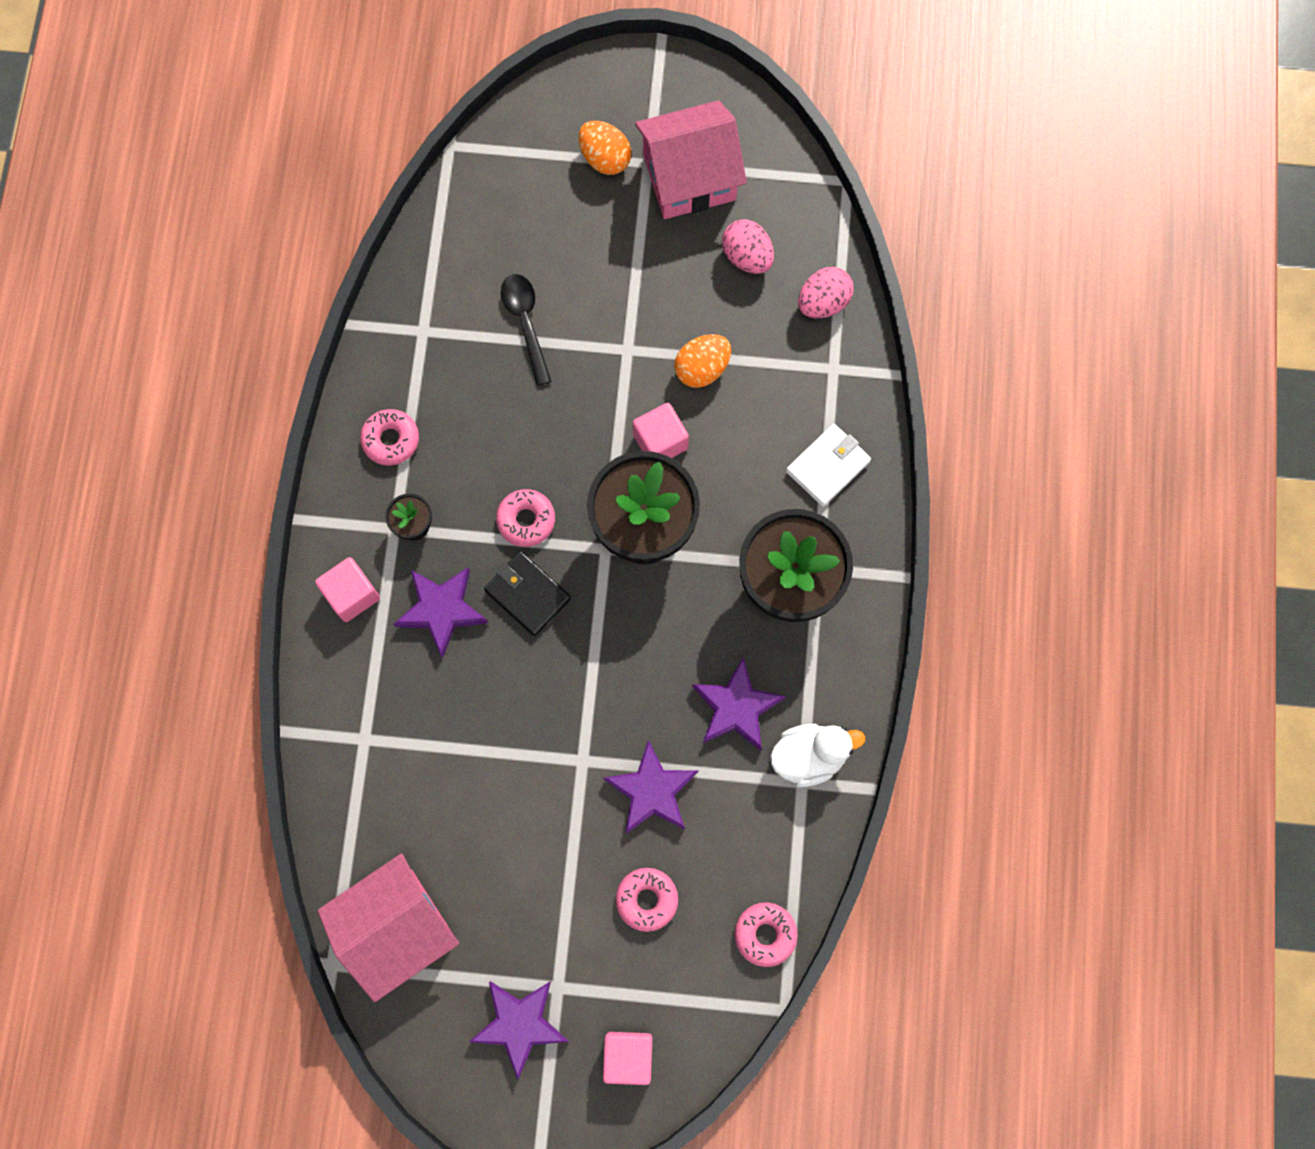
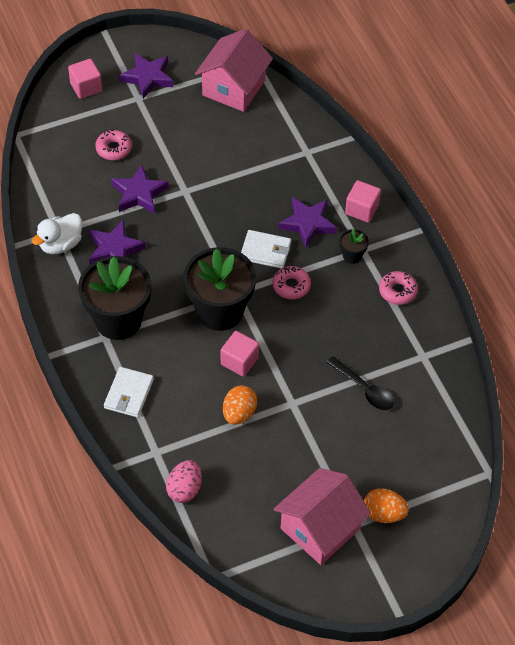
camera: 150 degrees right, 20 degrees down
(527, 594) = (265, 251): black wallet -> white wallet
(747, 257) = (251, 495): pink egg -> none
(765, 934) = (43, 160): pink donut -> none

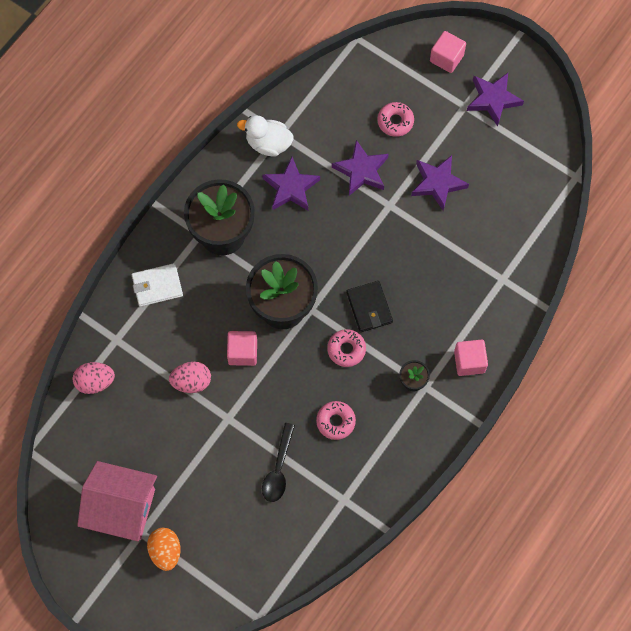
camera: 60 degrees right, 15 degrees up
(234, 88) = (533, 176): pink house -> none
(239, 413) = (191, 382): orange egg -> pink egg
(265, 251) = (369, 307): white wallet -> black wallet
(308, 223) = (422, 325): purple star -> purple star (438, 183)
(397, 291) = (399, 441): pink donut -> pink donut (335, 421)

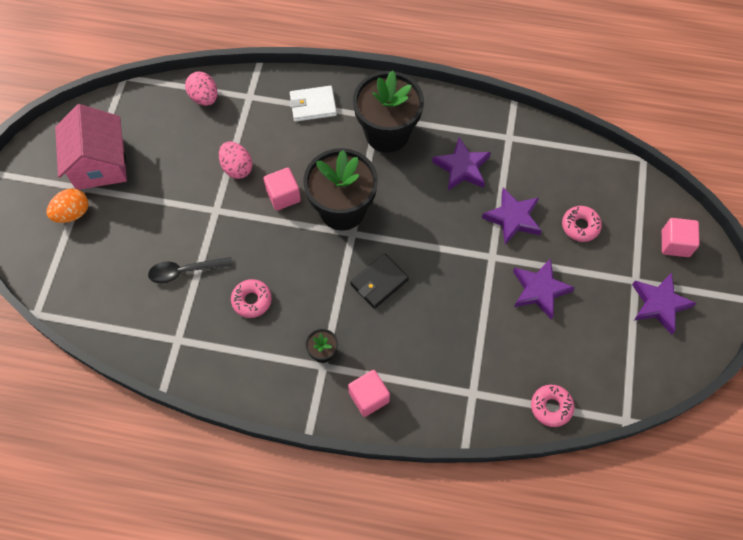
camera: 65 degrees right, 5 degrees down
(157, 286) = (313, 105): white wallet -> white wallet turned 60 degrees counterclockwise
(268, 144) = (494, 132): white duck -> none
(346, 349) = (327, 280): pink donut -> pink donut (551, 407)

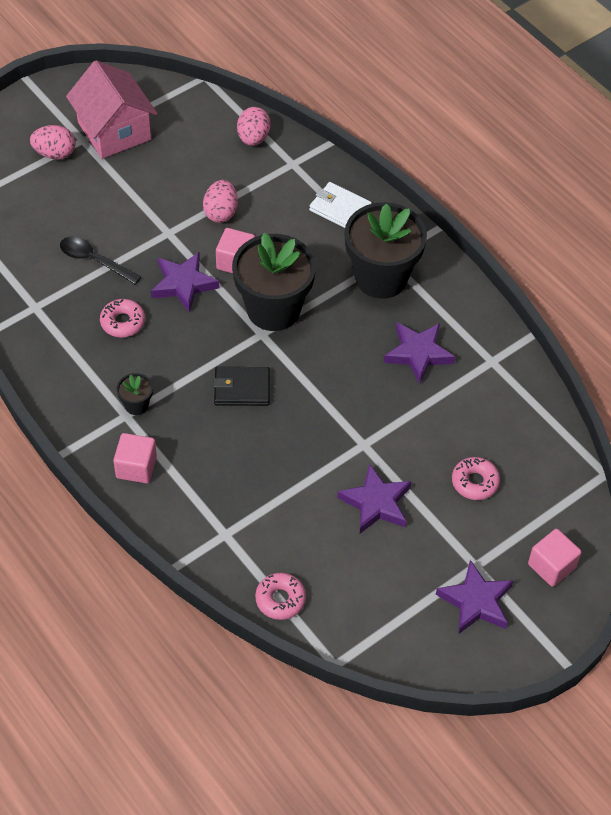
camera: 40 degrees right, 10 degrees down
(72, 213) = (55, 153): orange egg -> pink egg
(99, 164) = (114, 131): pink house -> pink house turned 60 degrees counterclockwise
(512, 218) = (418, 428): purple star -> purple star (183, 284)

